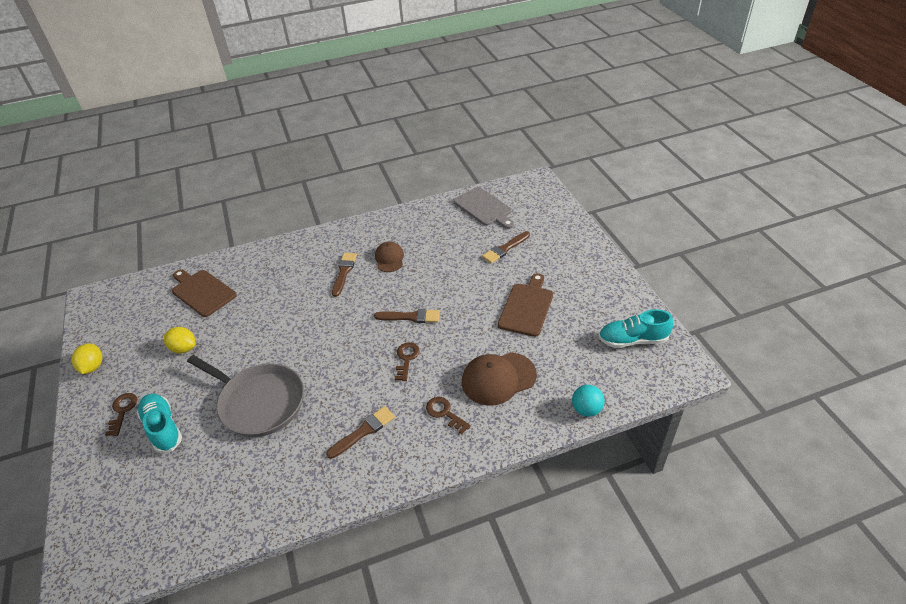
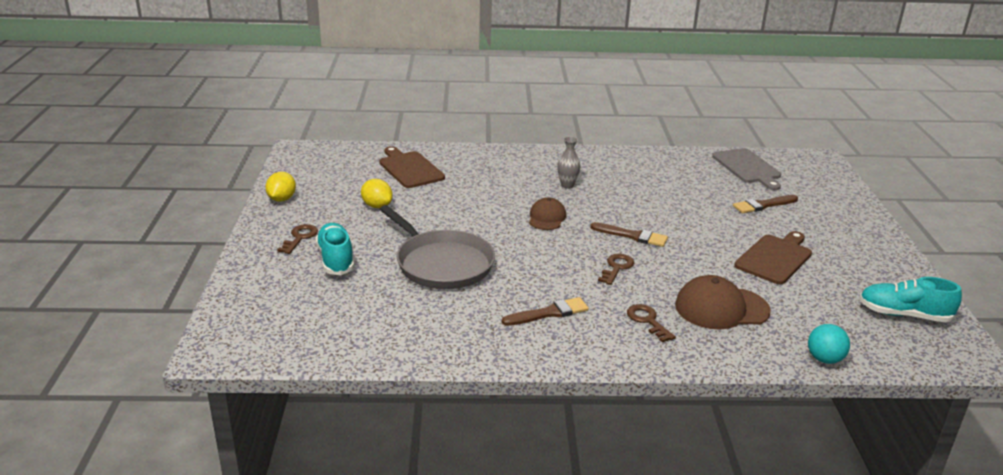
camera: 15 degrees right, 15 degrees down
(344, 272) = (567, 185): brown brush -> grey vase
(389, 258) = (622, 185): brown cap -> brown cap (547, 218)

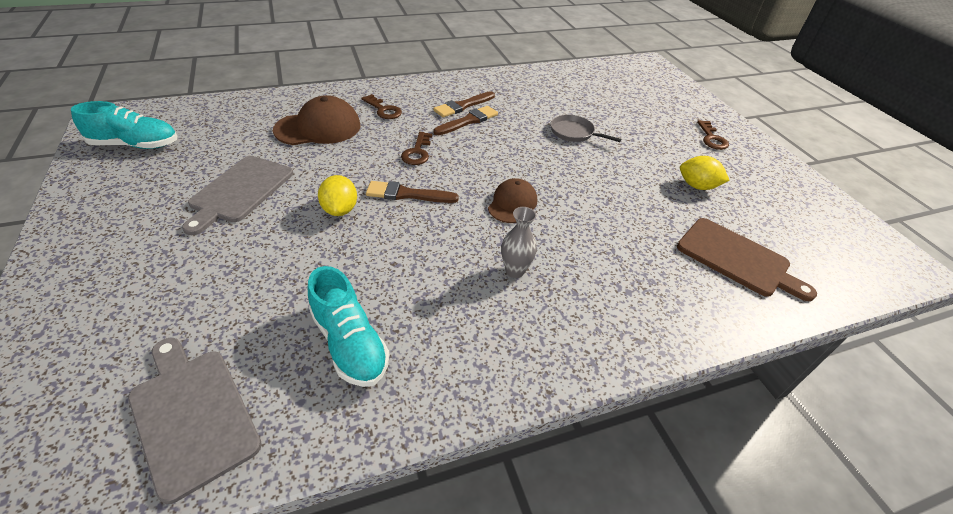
camera: 160 degrees right, 15 degrees up
(282, 199) = (791, 177): yellow lemon -> yellow lemon (340, 210)
(336, 259) = (658, 124): turquoise shoe -> turquoise shoe (349, 343)
(441, 264) = (574, 132): grey pan -> grey pan, size x0.50
(547, 218) = (512, 204): brown cap -> brown cap turned 150 degrees counterclockwise
(763, 205) = (212, 290): brown brush -> brown brush (468, 121)
(775, 258) = (239, 191): brown cutting board -> grey cutting board
(824, 359) = (244, 100): turquoise ball -> none

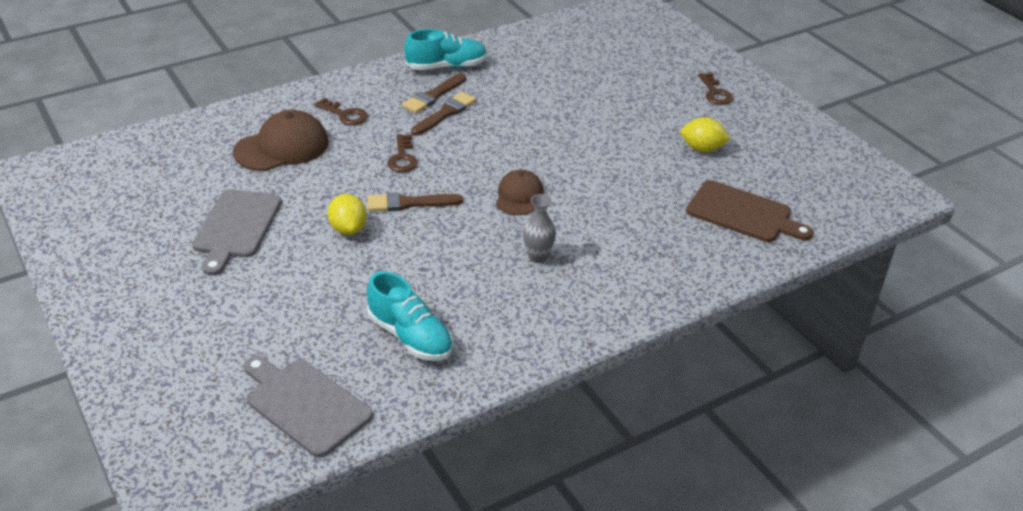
camera: 10 degrees left, 5 degrees down
(136, 145) = (92, 197): turquoise shoe -> turquoise shoe (446, 67)
(574, 132) = (565, 109): grey pan -> none

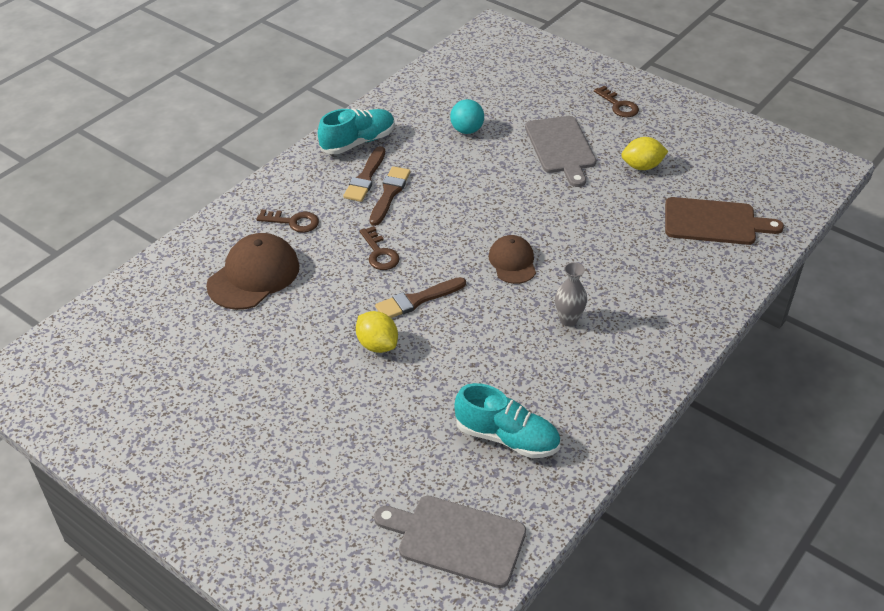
camera: 20 degrees left, 5 degrees up
(236, 227) = (266, 377): grey cutting board -> grey cutting board (561, 148)
(552, 80) = (467, 130): none -> turquoise ball

